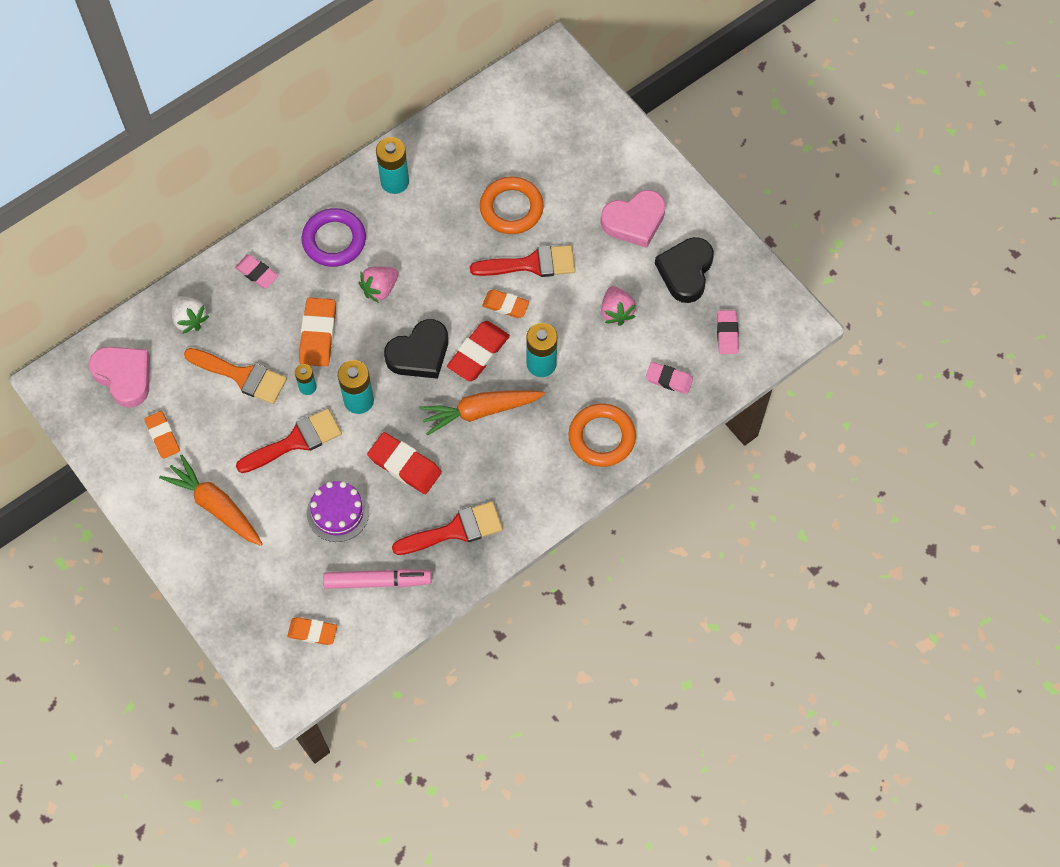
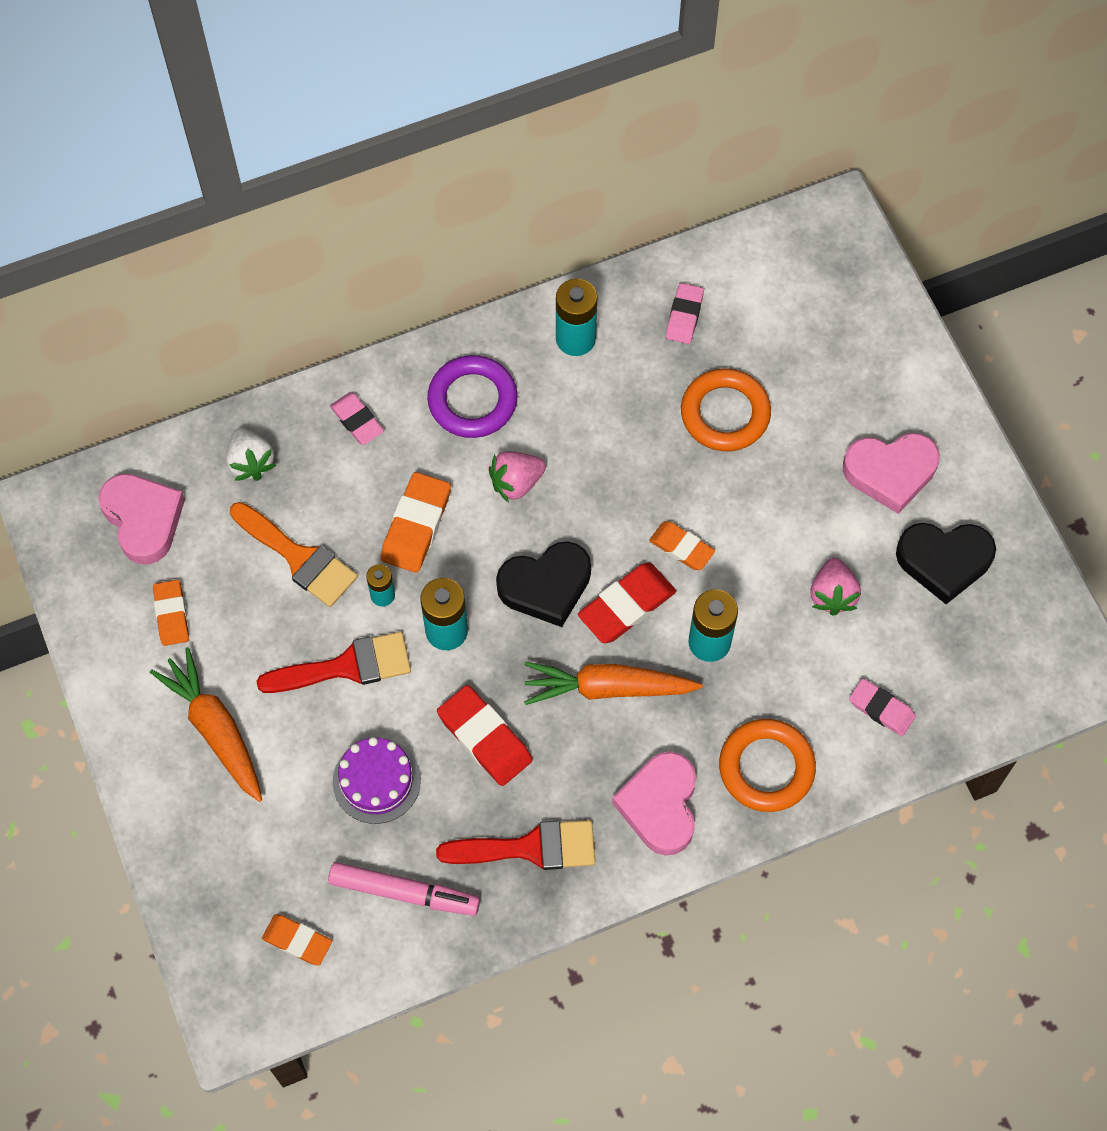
camera: 15 degrees right, 0 degrees up
(531, 264) = (732, 498): red brush -> none
(536, 480) = (660, 805): none -> pink heart
(685, 272) = (944, 561): black heart -> black heart turned 120 degrees counterclockwise
(727, 334) = (980, 664): pink eraser -> pink eraser (684, 316)

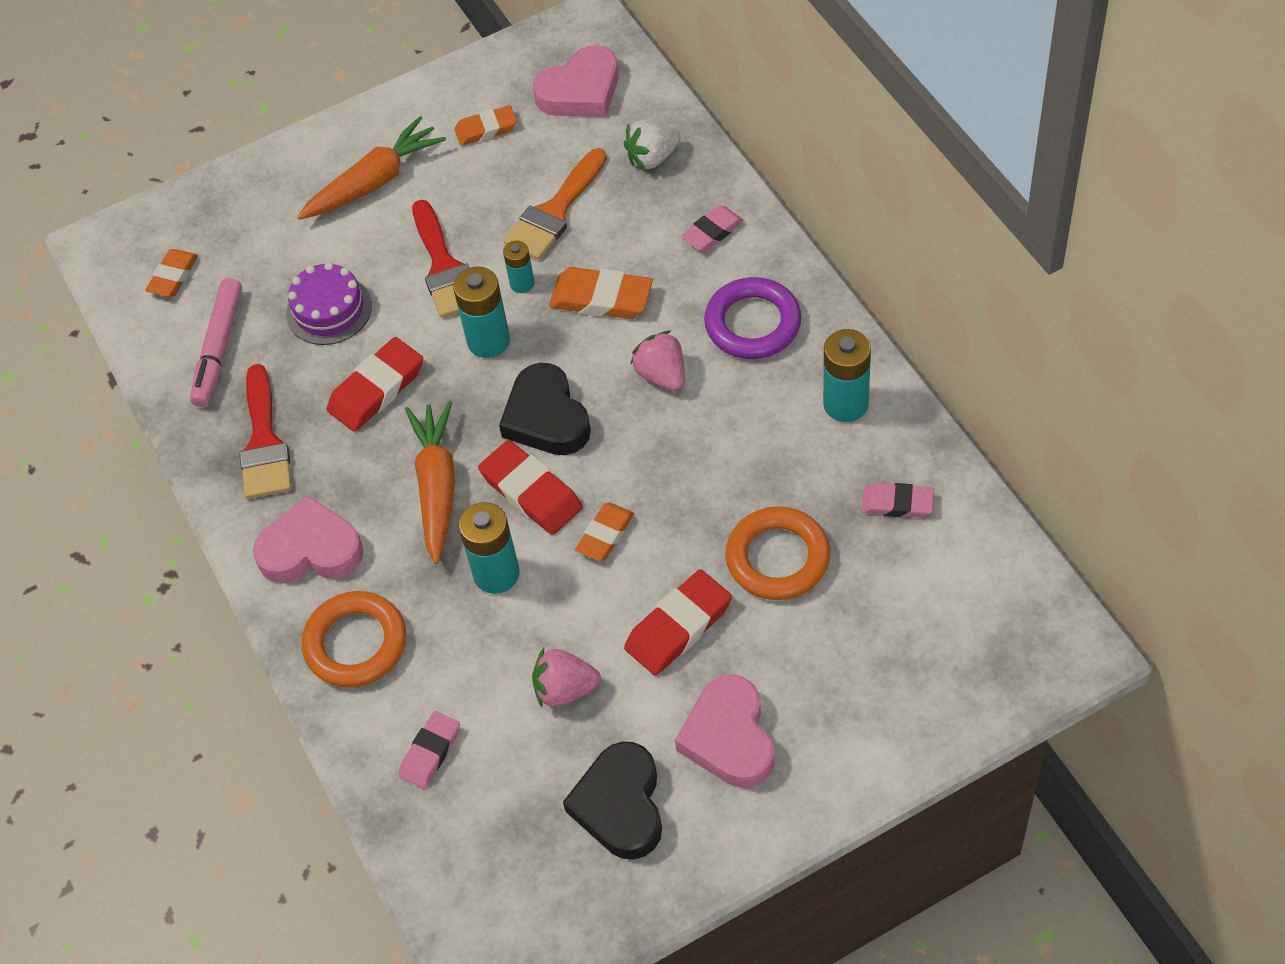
camera: 90 degrees right, 10 degrees down
(782, 499) = (678, 626): none -> red eraser

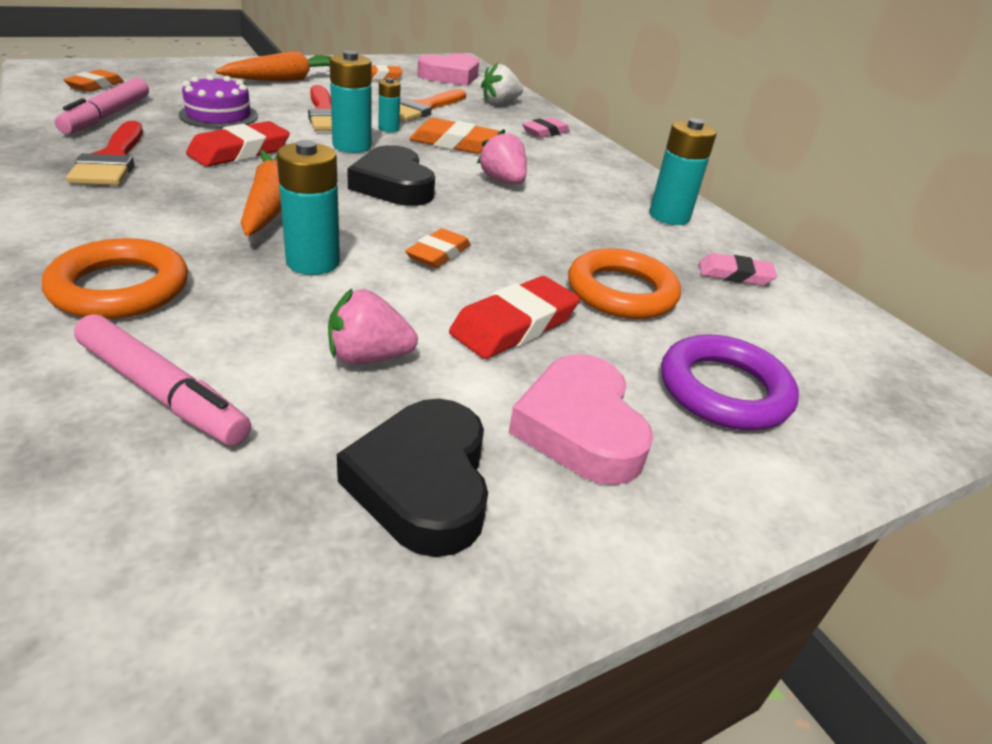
camera: 10 degrees left, 20 degrees down
(311, 549) = (114, 220): pink heart -> none
(430, 752) = (162, 392): pink eraser -> pink marker
(531, 492) = (367, 220): red eraser -> none
(753, 323) = (581, 170): purple ring -> purple ring (724, 390)

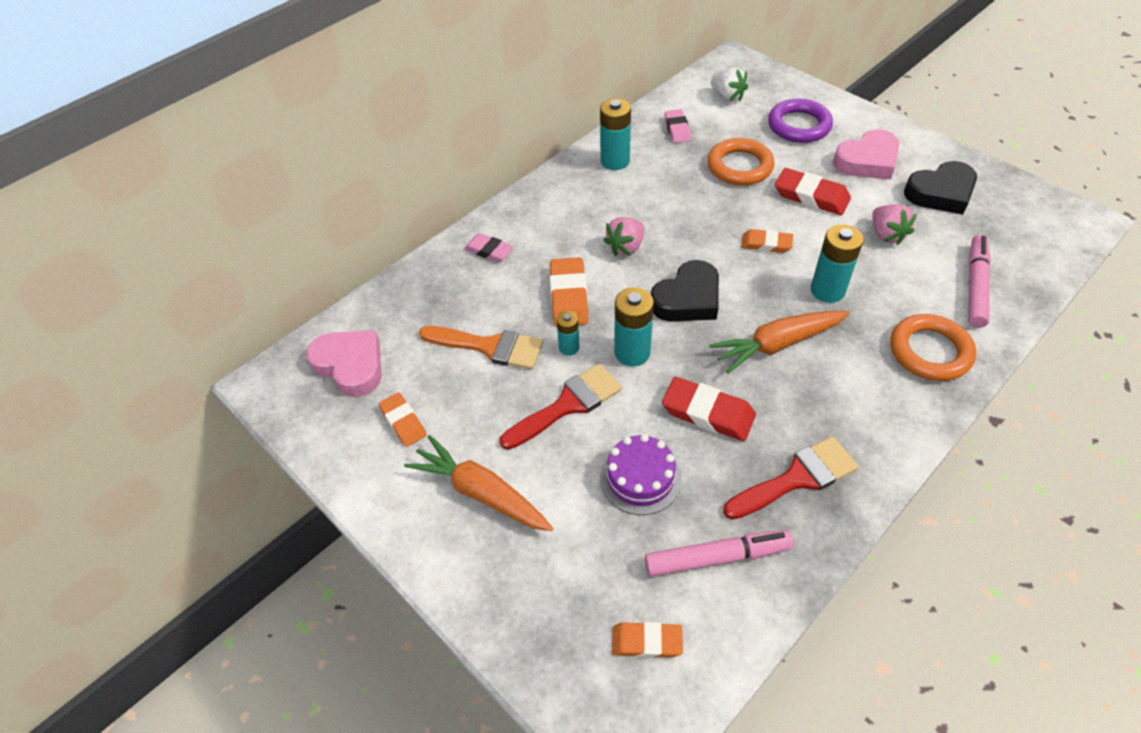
camera: 100 degrees left, 15 degrees up
(500, 102) = (421, 301): white strawberry -> white strawberry (727, 97)

